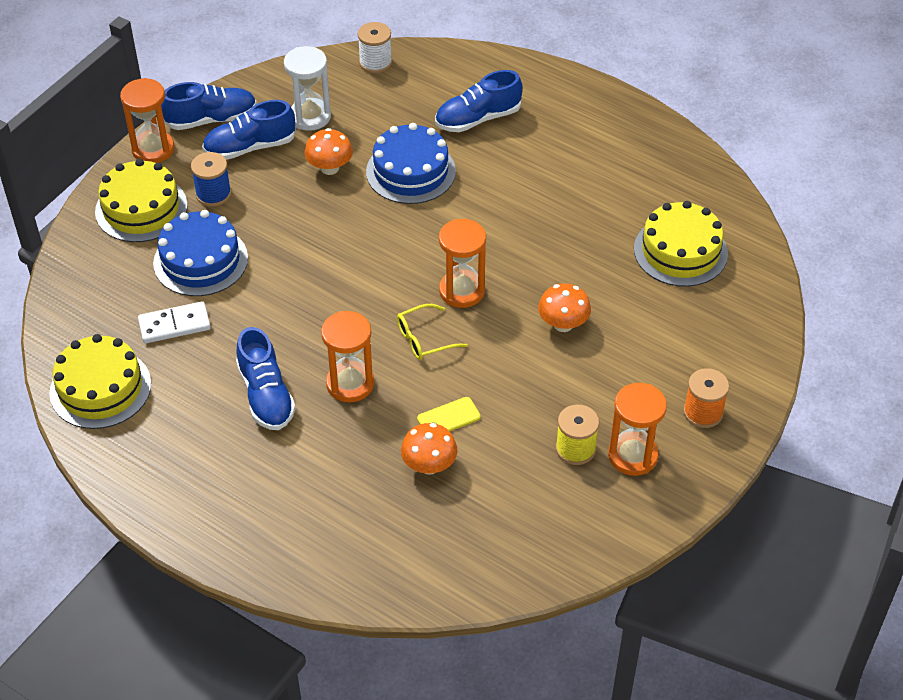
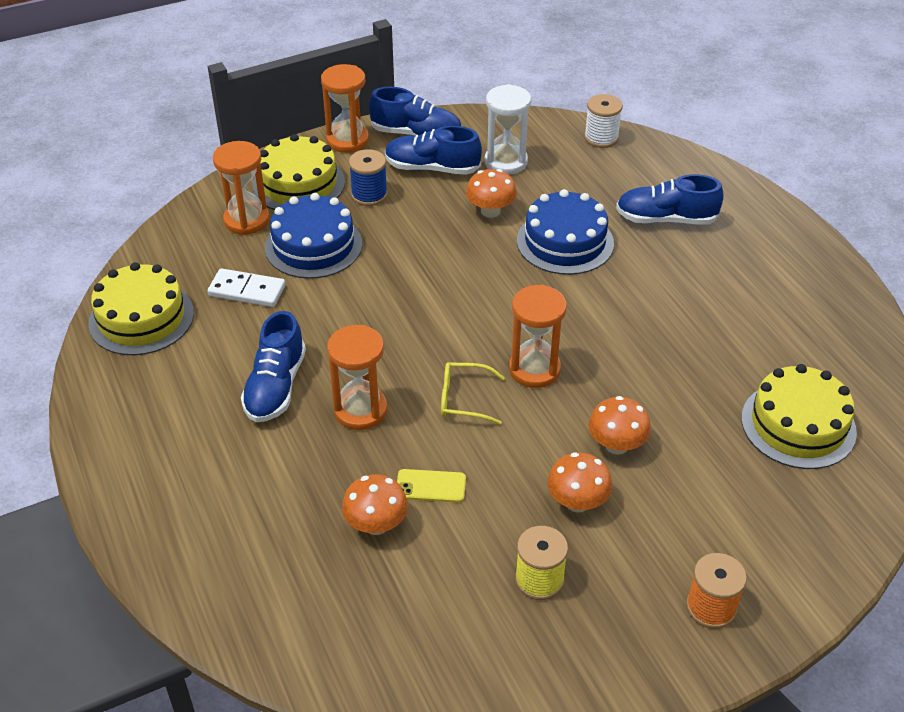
camera: 30 degrees right, 5 degrees down
(564, 380) = (577, 502): none -> orange mushroom
(632, 456) = (597, 617): orange hourglass -> orange hourglass (246, 220)

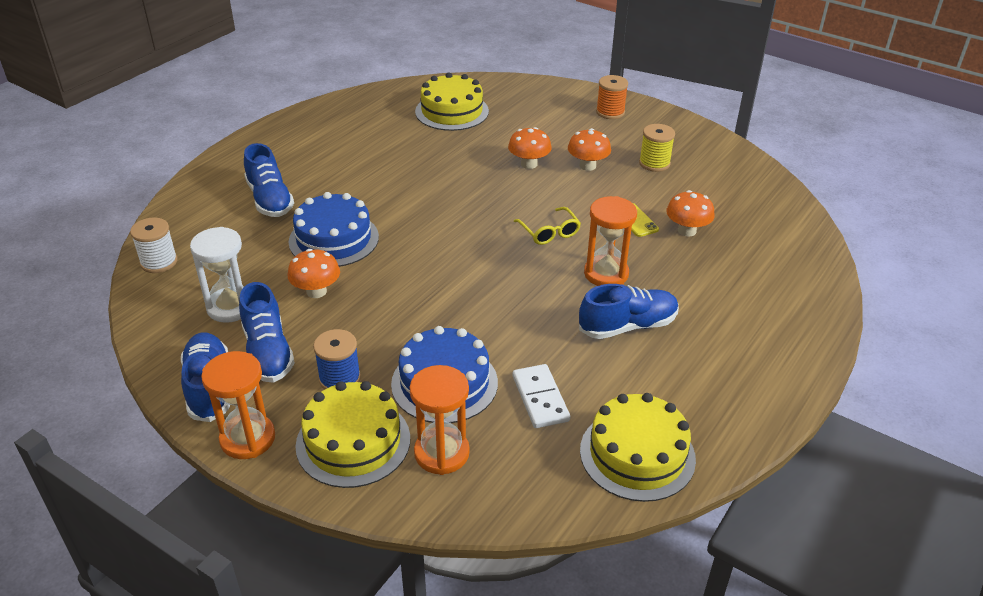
camera: 120 degrees left, 5 degrees down
(534, 369) = (492, 212): orange hourglass -> none

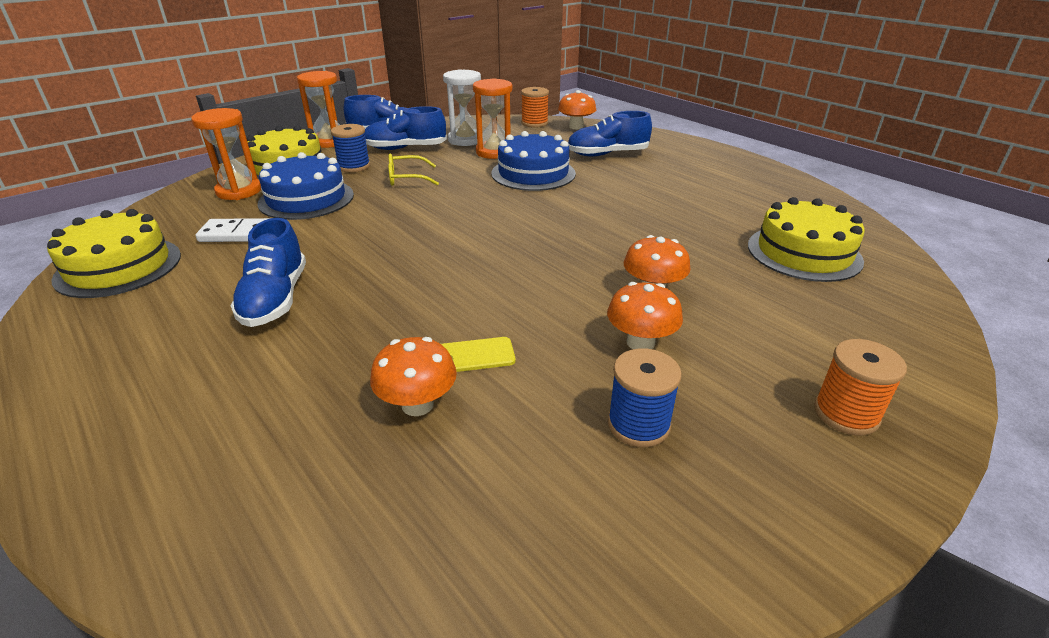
camera: 105 degrees right, 5 degrees down
(159, 262) = (534, 123): white spool -> orange spool
(316, 291) = (463, 164): orange mushroom -> orange mushroom (576, 127)
(549, 232) = (483, 280): yellow glasses -> yellow glasses (406, 178)
(606, 274) = (375, 304): orange hourglass -> orange hourglass (494, 152)
(654, 163) = (638, 424): yellow spool -> blue spool

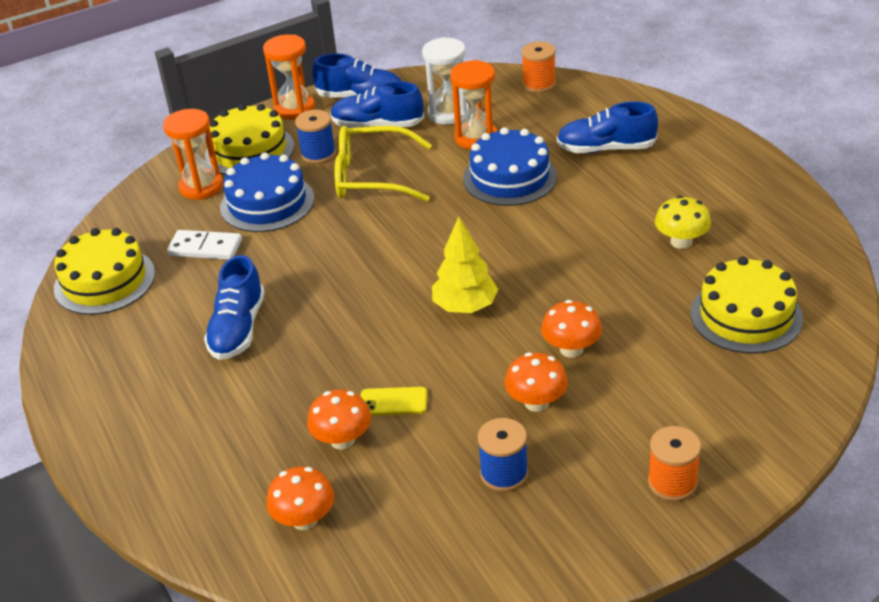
camera: 15 degrees right, 5 degrees up
(406, 178) = (371, 177): yellow glasses -> yellow glasses, size x1.79
(526, 263) = (465, 306): none -> yellow tree
(576, 127) = (588, 94): orange mushroom -> orange mushroom (304, 519)
(707, 206) = (681, 242): none -> yellow mushroom

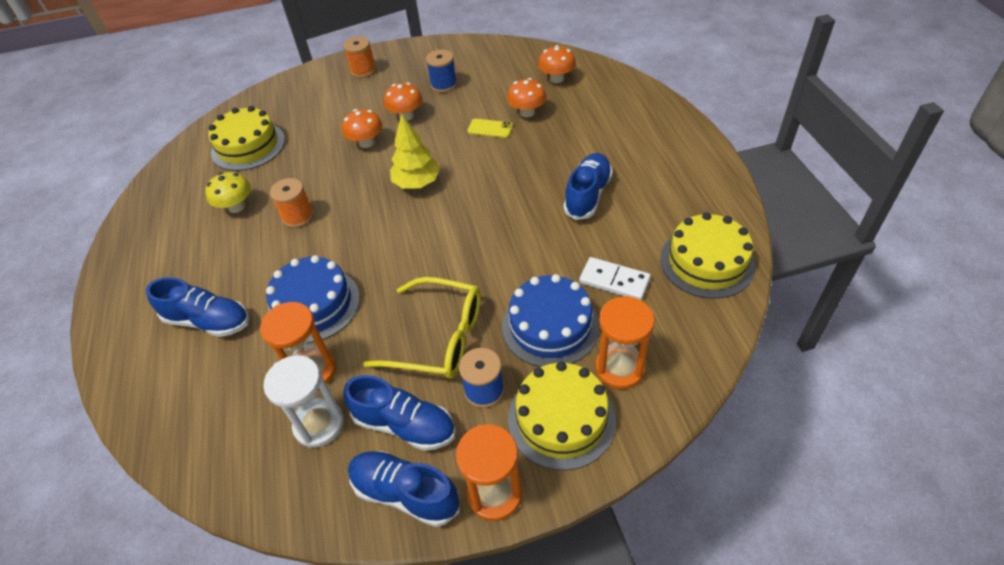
camera: 165 degrees left, 10 degrees up
(539, 84) = (192, 452): orange spool -> orange spool (298, 216)

